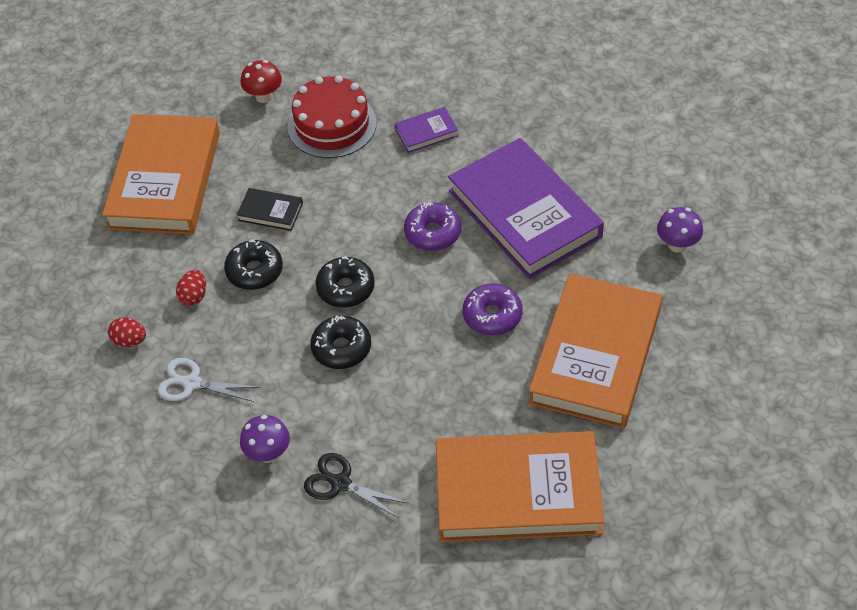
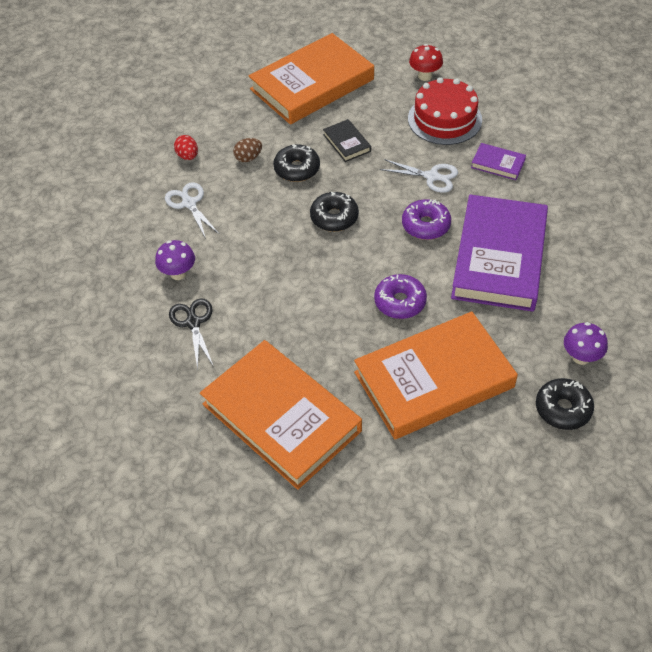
camera: 45 degrees right, 0 degrees up
(194, 296) = (248, 158): red egg -> brown egg
(341, 348) = (289, 249): black donut -> black donut (563, 409)
(385, 186) = (431, 176): none -> white scissors

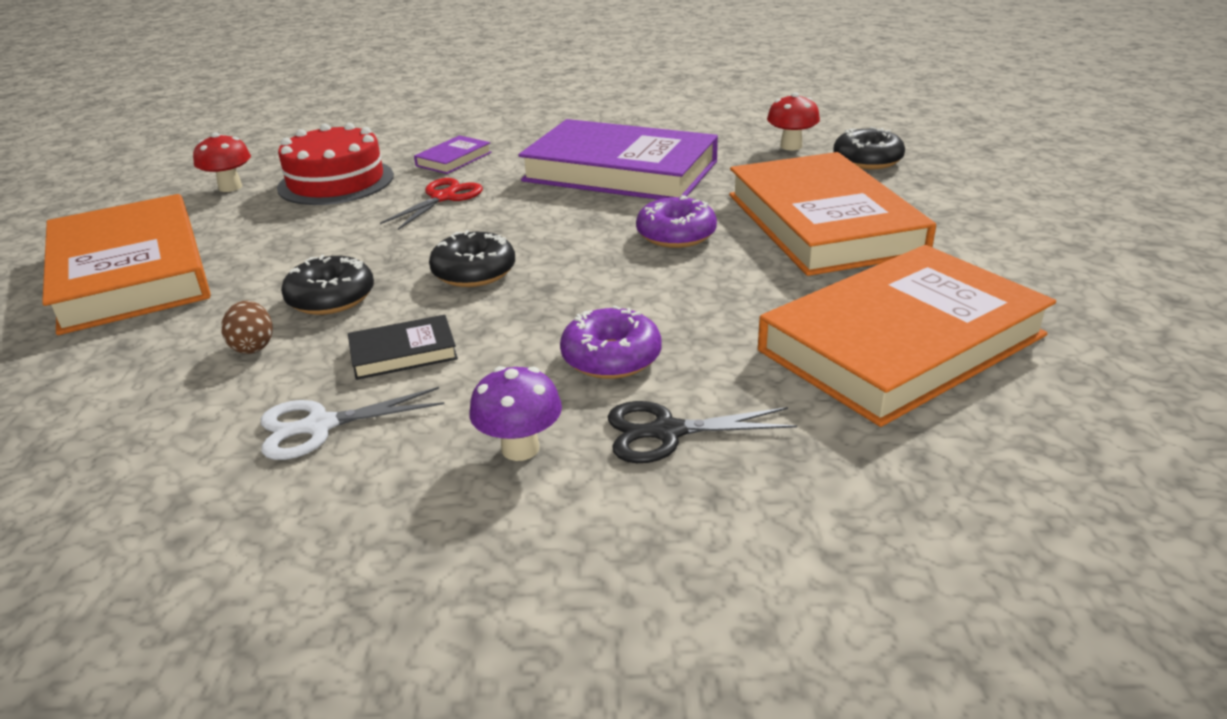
camera: 80 degrees left, 20 degrees down
(187, 156) = (169, 423): red egg -> none
(346, 143) = (311, 252): black book -> black book (403, 353)
(426, 225) = (536, 208): purple donut -> purple donut (611, 357)
(431, 176) = (443, 197): white scissors -> red scissors
(581, 357) = (791, 146): purple mushroom -> red mushroom

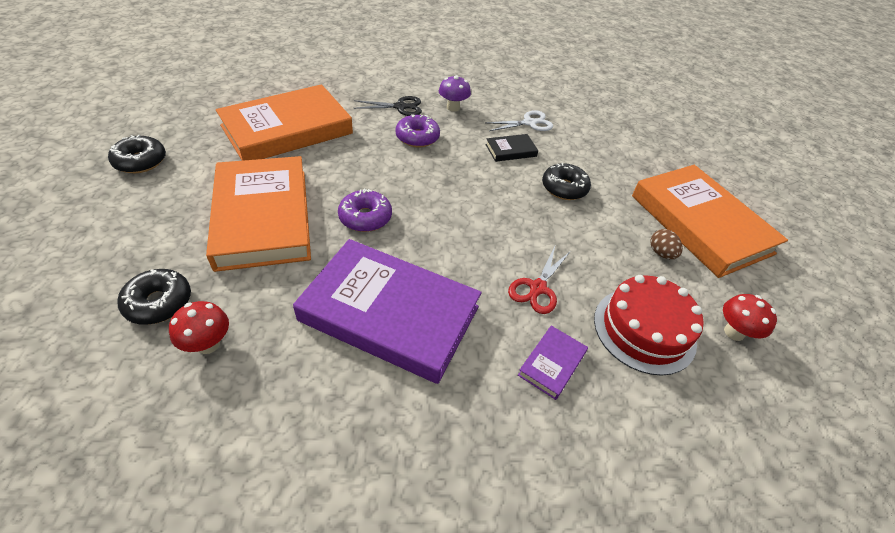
camera: 175 degrees right, 15 degrees up
(253, 346) = (583, 162): brown egg -> brown egg (661, 253)
(474, 272) = (491, 199): black donut -> black donut (140, 161)

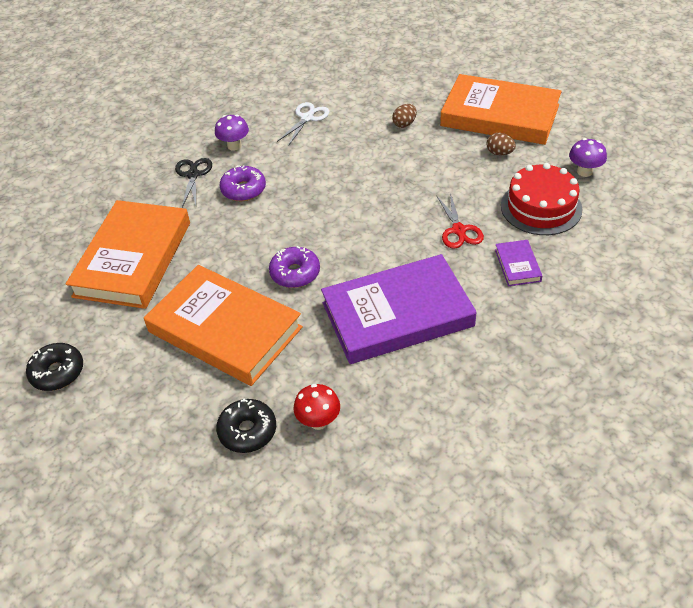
camera: 35 degrees left, 0 degrees up
(400, 107) = (193, 175): black scissors -> black scissors turned 45 degrees counterclockwise
(511, 150) = (323, 150): black book -> none
(564, 188) = (393, 152): black donut -> none
(601, 175) = (404, 124): none -> brown egg
(734, 332) = (584, 172): red mushroom -> purple mushroom

